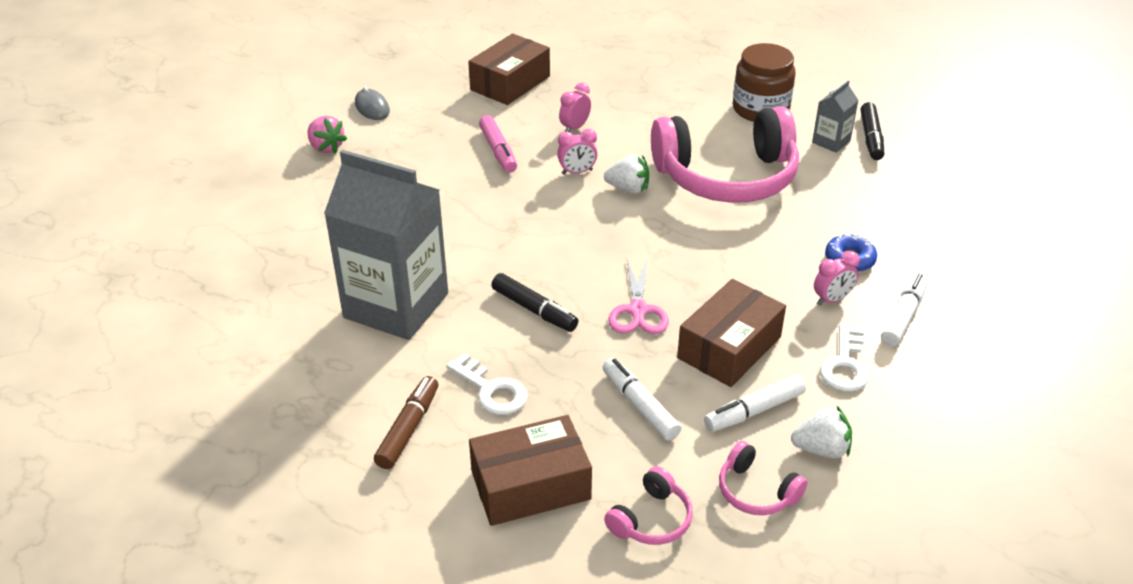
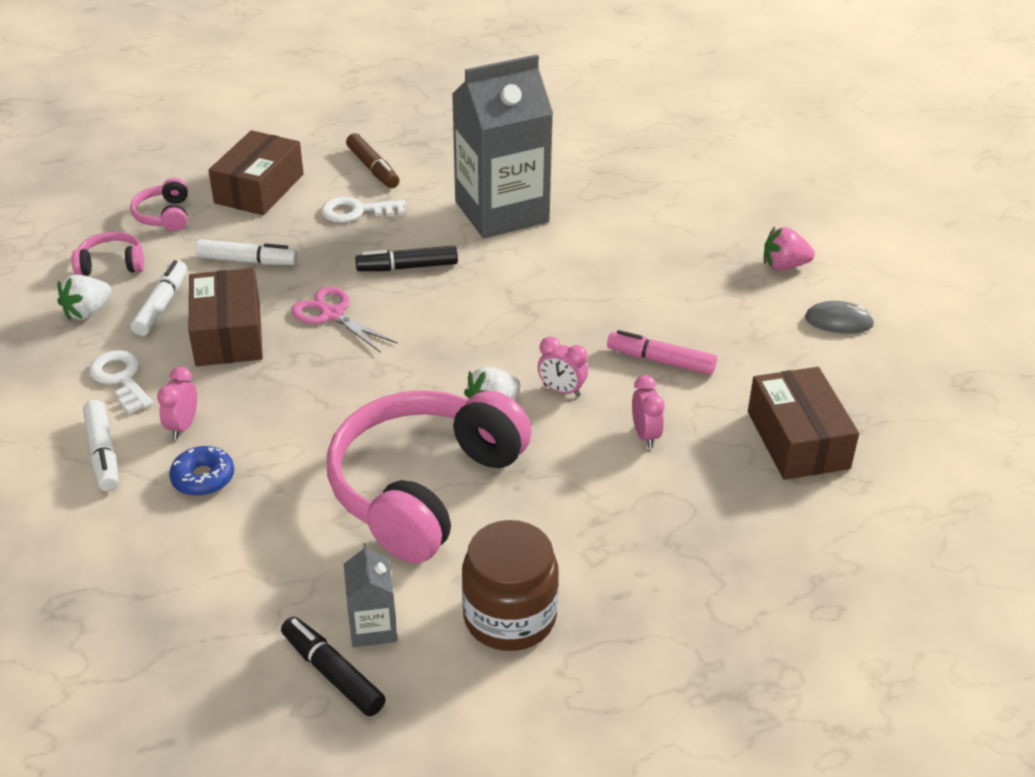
camera: 130 degrees right, 0 degrees up
(577, 172) = (561, 390): pink clock -> pink clock turned 90 degrees counterclockwise

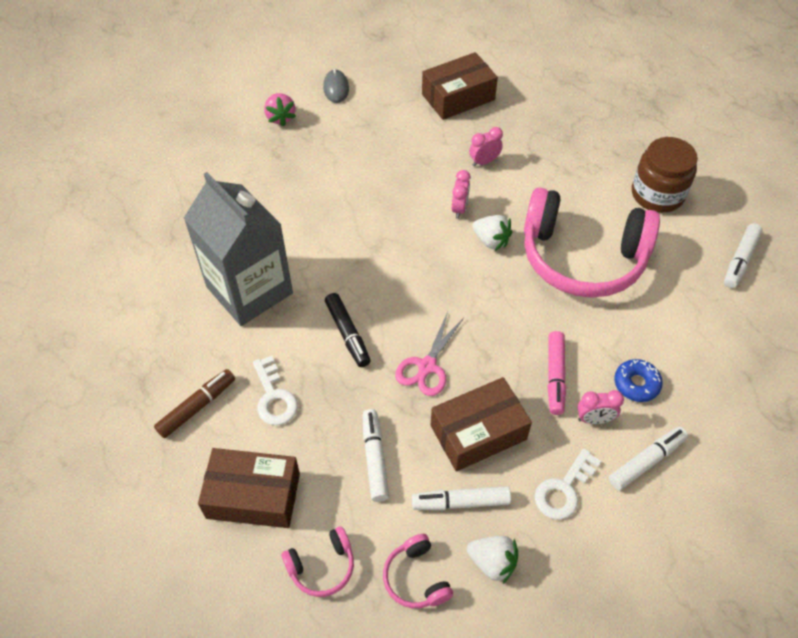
camera: 105 degrees left, 15 degrees up
(333, 673) = (740, 260): black marker -> white marker
(373, 627) = (700, 251): grey carton -> none
(661, 361) = (409, 165): pink marker -> pink marker (555, 376)

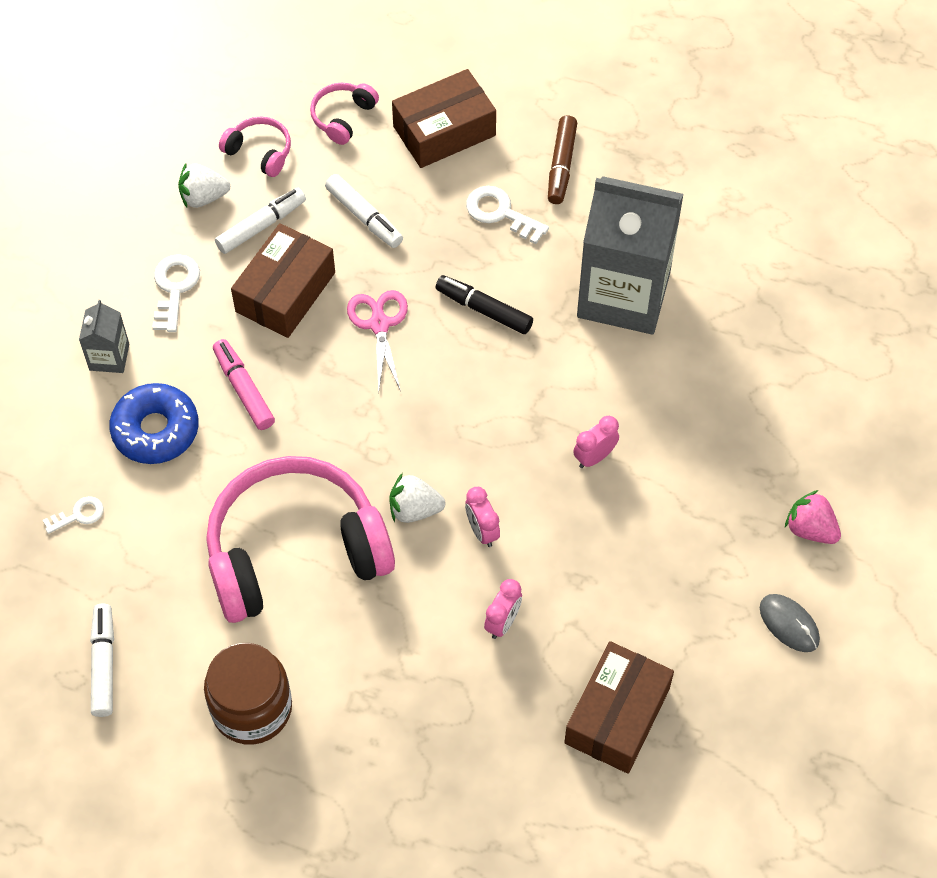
camera: 145 degrees right, 5 degrees up
(594, 419) = (180, 368): pink clock -> pink clock (594, 457)
(636, 384) = (156, 430): blue donut -> blue donut, size x1.56
(646, 461) = (109, 357): white marker -> grey carton
(720, 356) = (78, 515): none -> white key

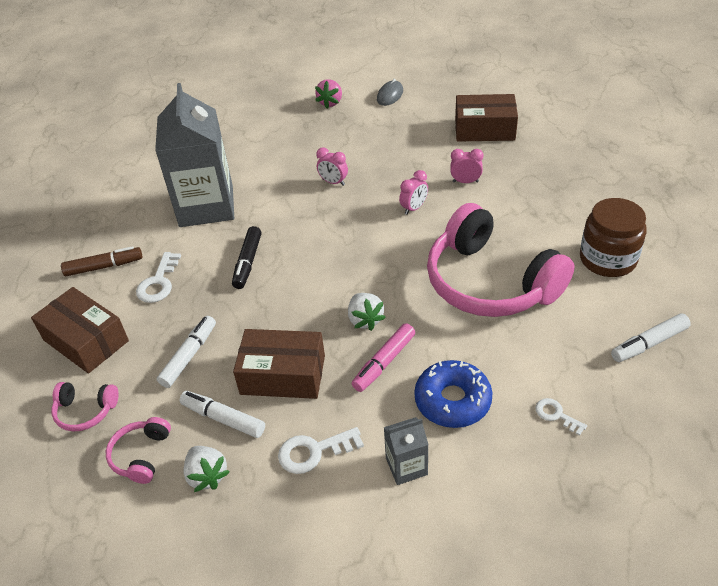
camera: 110 degrees left, 15 degrees down
(379, 324) = (286, 309): pink scissors -> none
(414, 509) = (420, 240): white strawberry -> white strawberry (365, 320)

